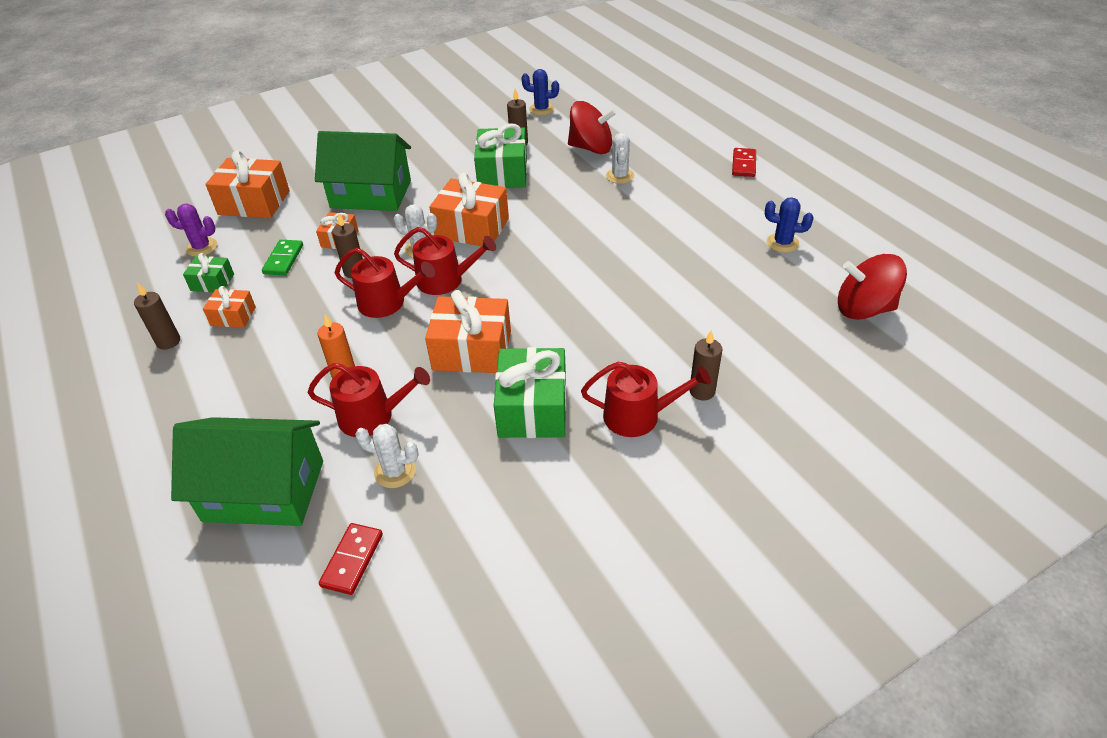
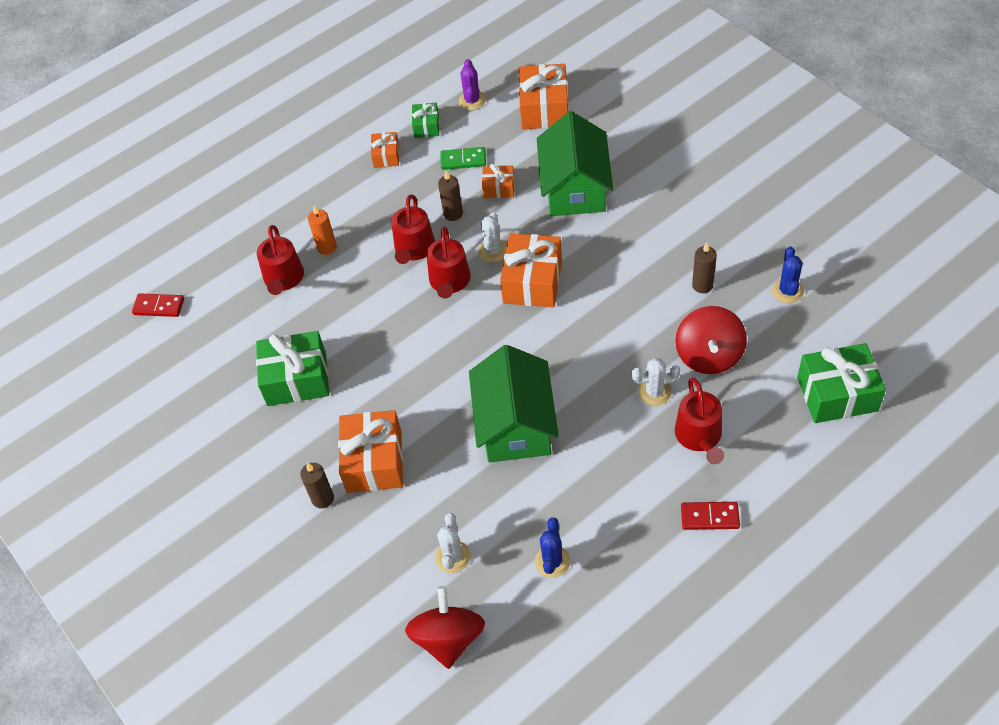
camera: 85 degrees right, 10 degrees up
(168, 341) = (354, 130): brown candle -> none
(264, 490) = (214, 241): green house -> green house (515, 424)
(395, 472) = (231, 308): white cactus -> white cactus (453, 557)
(472, 350) = (360, 323): orange gift -> orange gift (374, 461)
(502, 173) = (637, 284): green gift -> green gift (837, 394)
(639, 416) = (292, 454): red watering can -> red watering can (699, 437)

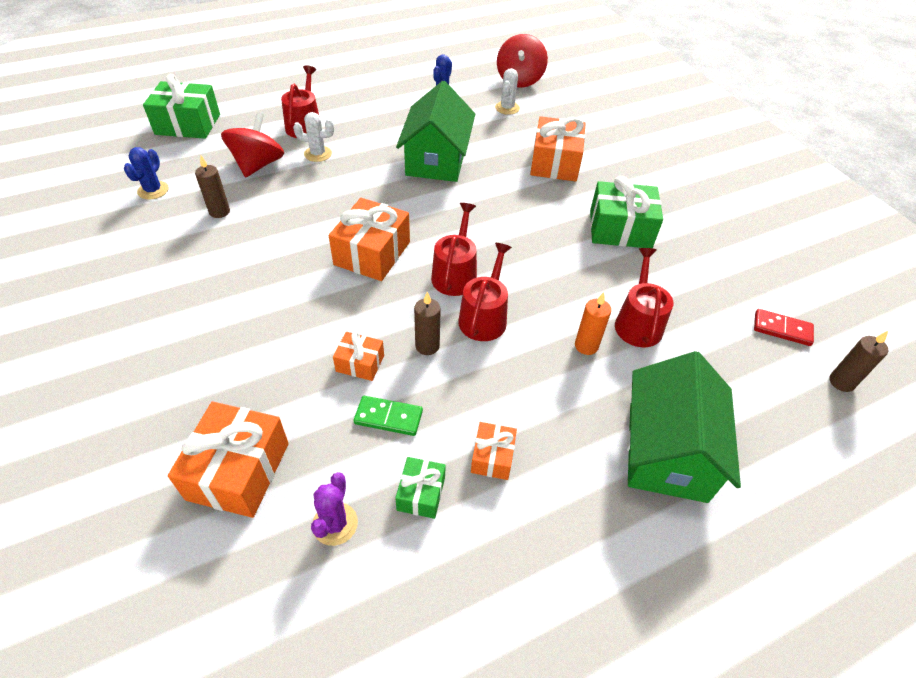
camera: 175 degrees left, 5 degrees down
(323, 498) = (597, 152): brown candle -> brown candle (841, 382)
(493, 251) = (398, 292): white cactus -> none
(575, 188) = (271, 338): green house -> green house (666, 451)
(709, 517) = (329, 91): red domino -> none

